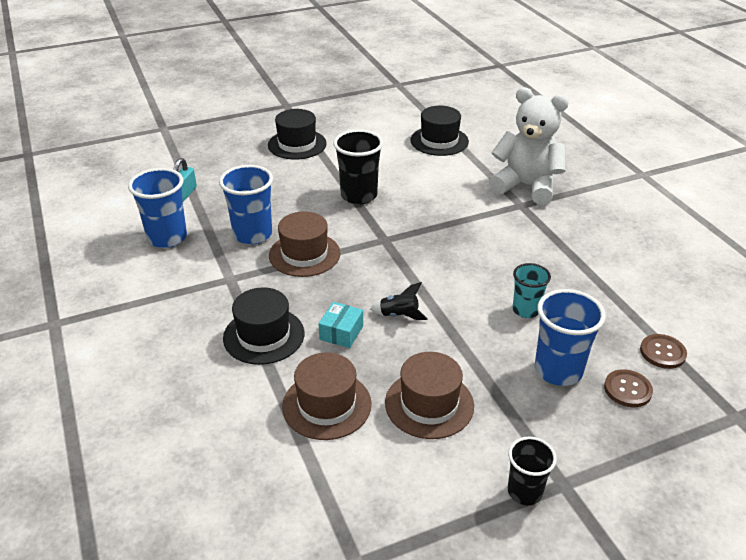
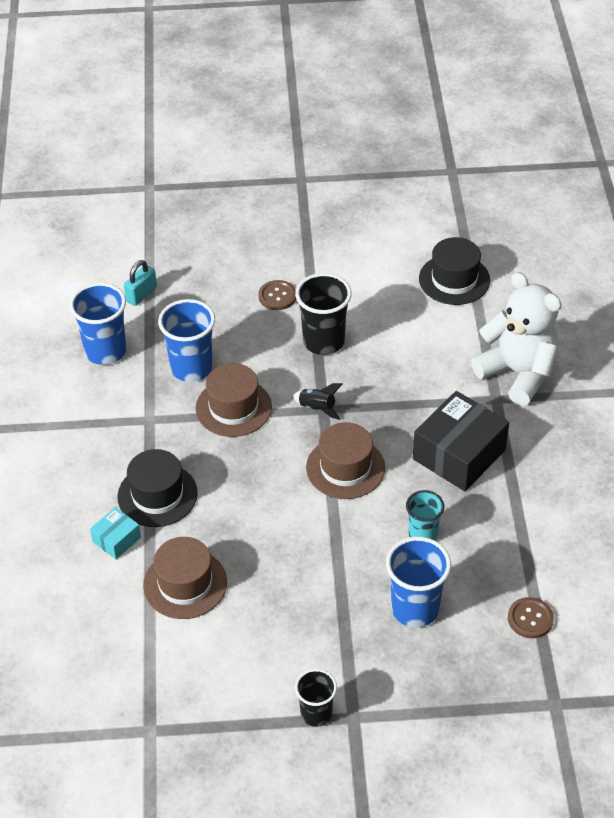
camera: 20 degrees right, 10 degrees up
(297, 144) = (288, 247): black hat -> none
(341, 332) = (230, 511): turquoise box -> turquoise box (116, 539)
(399, 315) = (294, 506): black rocket -> black rocket (317, 408)
(429, 404) = (276, 609): brown hat -> brown hat (345, 468)
(517, 247) = (459, 454): none -> black box
(627, 389) = (469, 647): brown button -> brown button (277, 296)

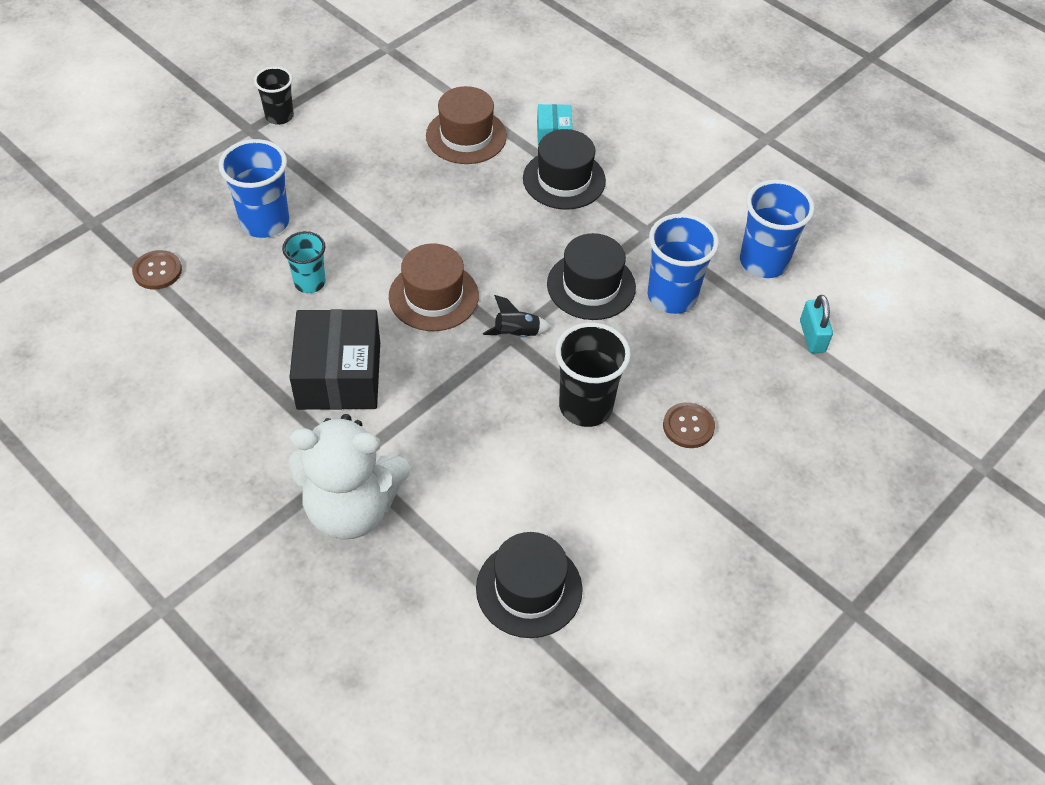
camera: 135 degrees right, 5 degrees up
(233, 407) = (591, 285): brown hat -> black hat

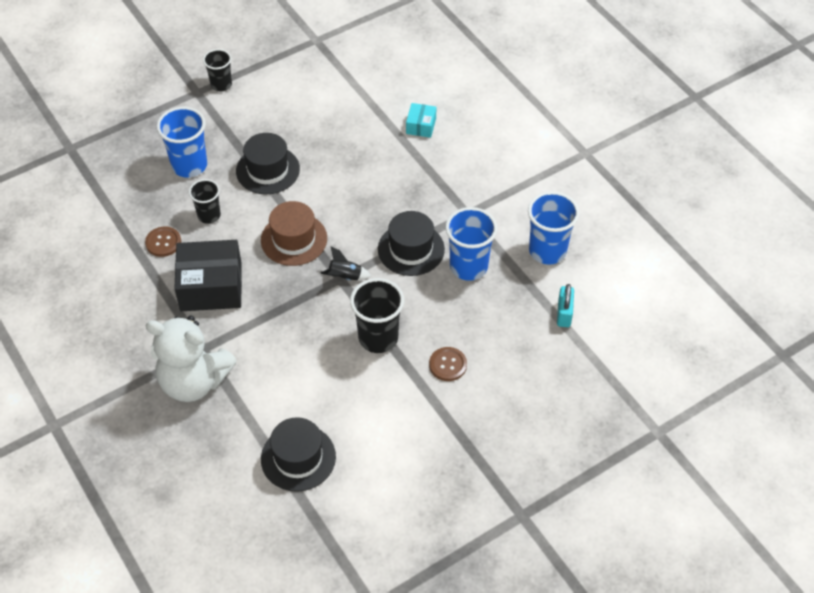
camera: 15 degrees right, 0 degrees up
(157, 271) = (106, 191): brown button -> brown button (163, 242)
(310, 282) = (209, 215): turquoise cup -> black cup
(339, 375) = (211, 287): black box -> black box turned 75 degrees clockwise
(466, 136) = (354, 119): brown hat -> none
(564, 179) = (417, 164): black hat -> black hat (268, 170)

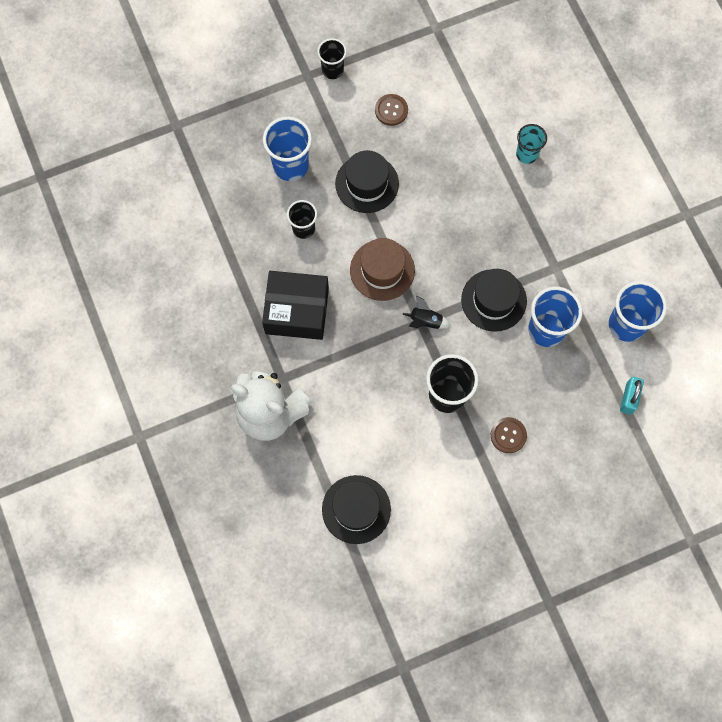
camera: 10 degrees right, 20 degrees up
(163, 242) = (257, 253): brown button -> brown button (391, 110)
(421, 126) = (526, 154): turquoise box -> turquoise cup

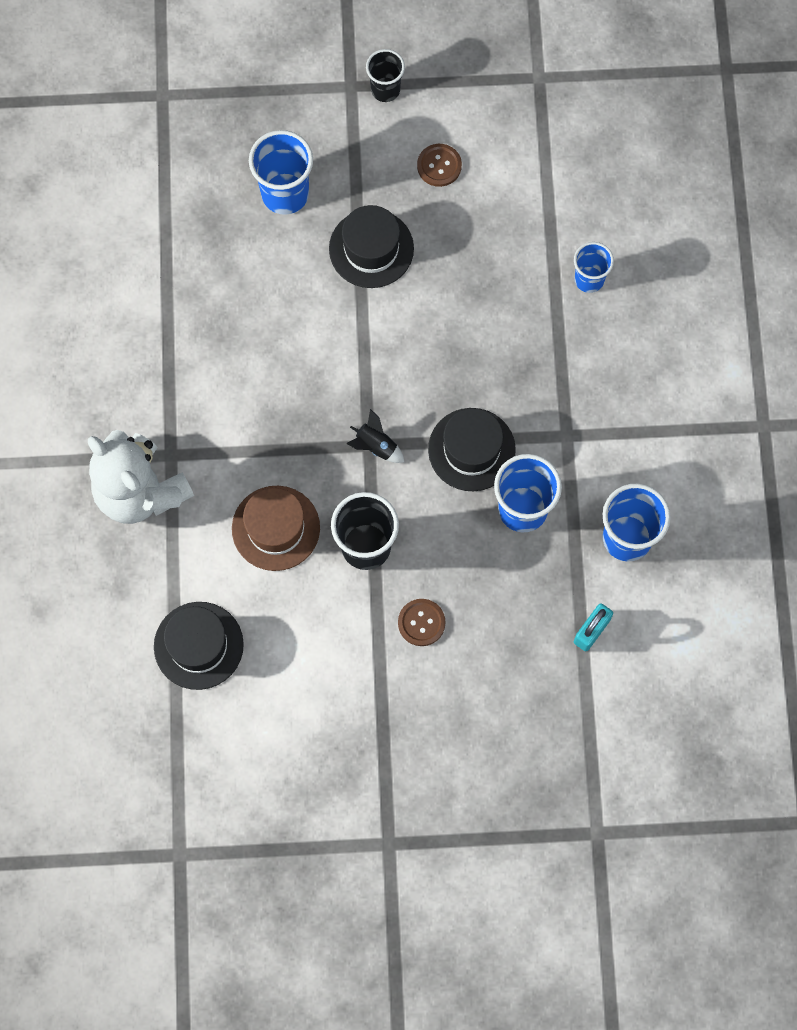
camera: 20 degrees right, 0 degrees up
(297, 311) = (221, 378): black box -> none
(303, 228) = (270, 278): black cup -> none
(382, 270) = (347, 363): brown hat -> brown hat (276, 528)
(526, 154) = (589, 279): turquoise cup -> blue cup

